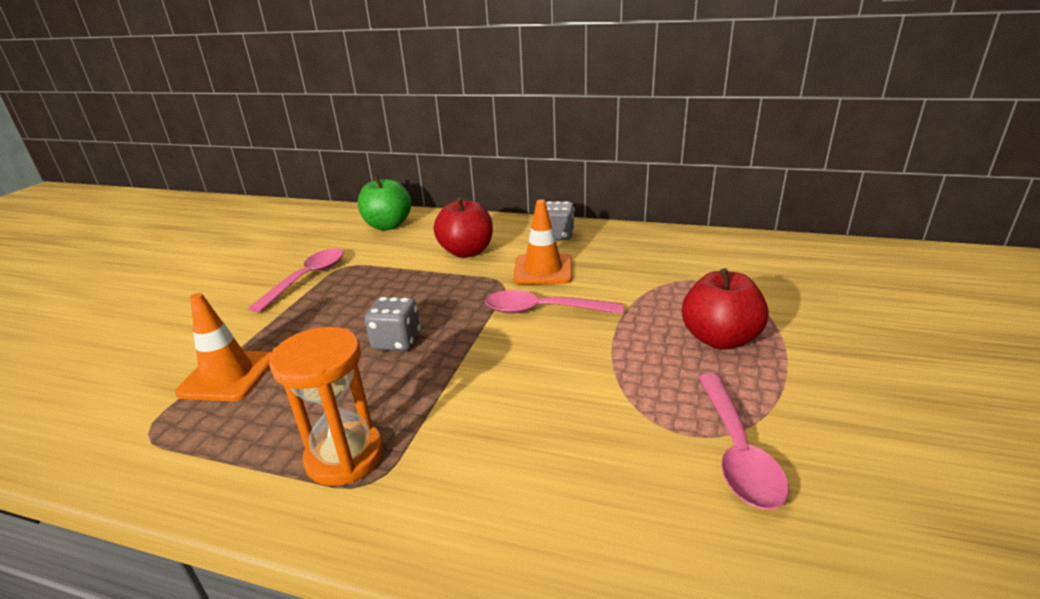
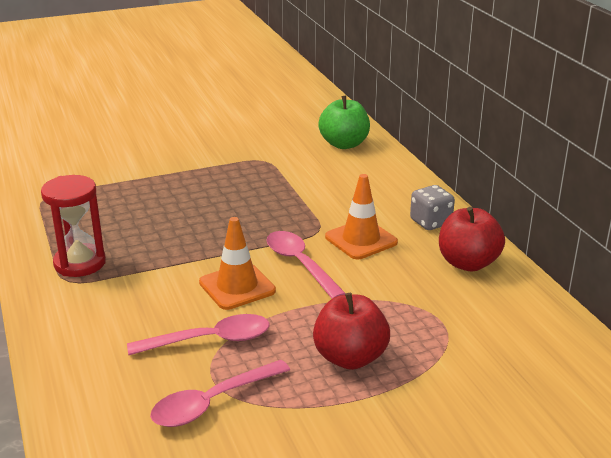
camera: 50 degrees right, 0 degrees up
(227, 376) = (108, 191): orange traffic cone -> orange traffic cone (237, 287)
(307, 278) = (232, 156): pink spoon -> pink spoon (210, 340)
(345, 457) = (80, 263): orange hourglass -> red hourglass
(396, 341) = (197, 226): grey dice -> none
(466, 252) = (346, 195): red apple -> red apple (468, 263)

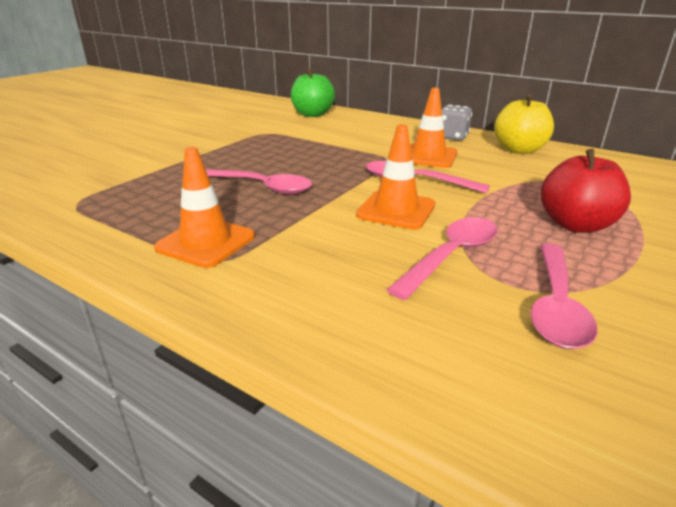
camera: 35 degrees left, 0 degrees up
(80, 263) = (206, 242): red hourglass -> orange traffic cone
(176, 226) = (262, 187): none -> pink spoon
(468, 263) = (519, 150): red apple -> yellow apple

